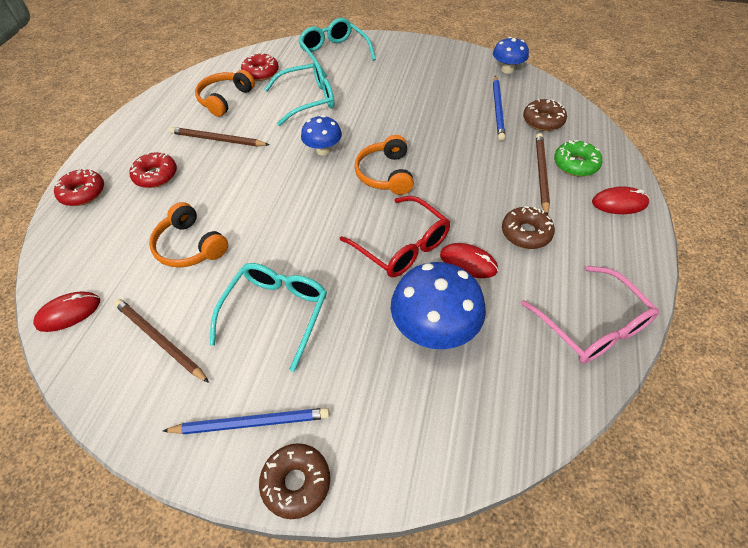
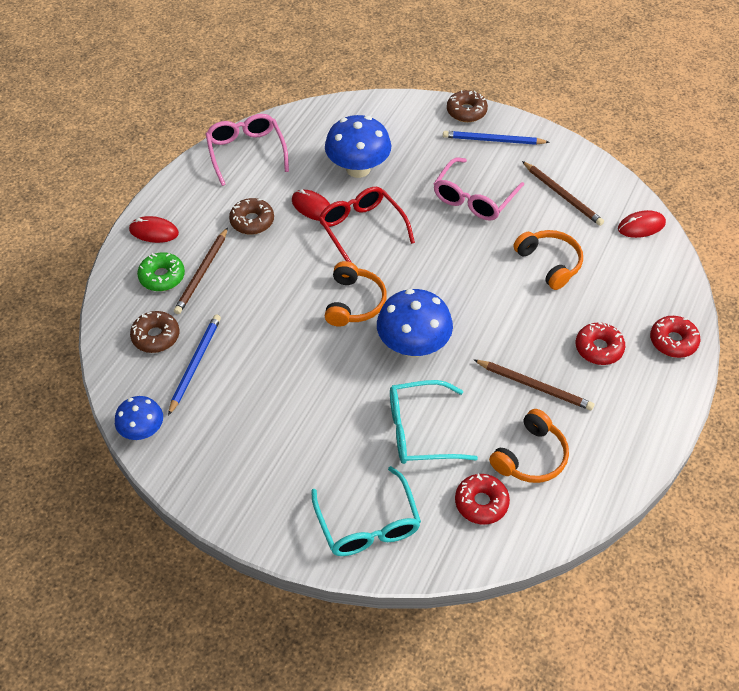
camera: 170 degrees left, 0 degrees up
(276, 312) = (474, 198): turquoise glasses -> pink glasses
(323, 150) = (413, 346): blue mushroom -> blue mushroom, size x1.66

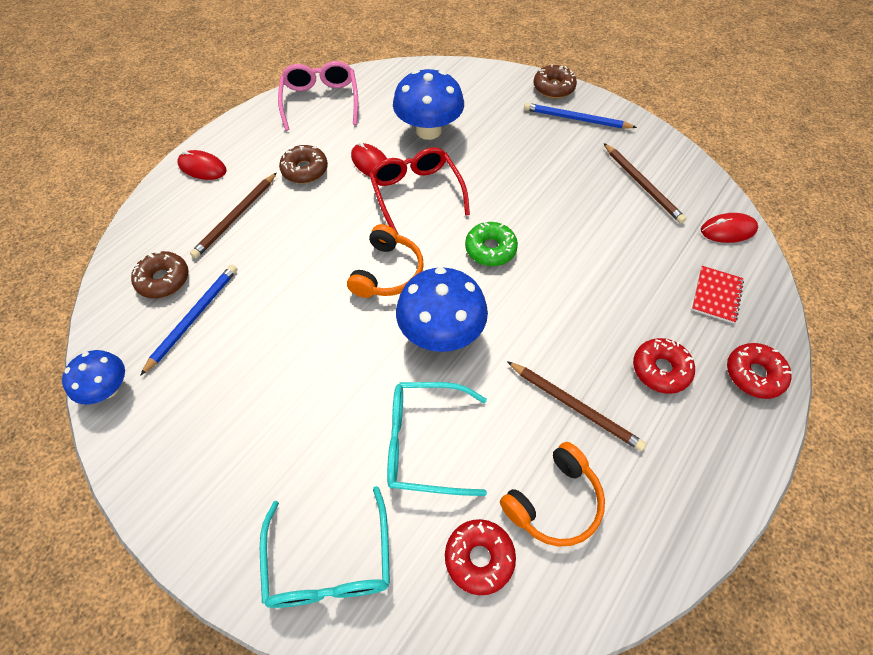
camera: 10 degrees right, 5 degrees up
(162, 277) = (193, 215): green donut -> green donut (490, 249)
(474, 198) = (544, 176): pink glasses -> none
(550, 263) = (617, 258): orange headphones -> none
(637, 283) = (716, 295): none -> red notebook

